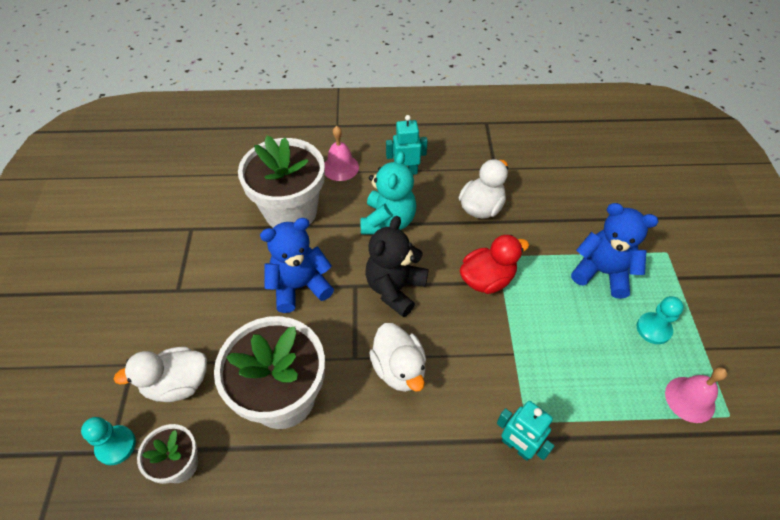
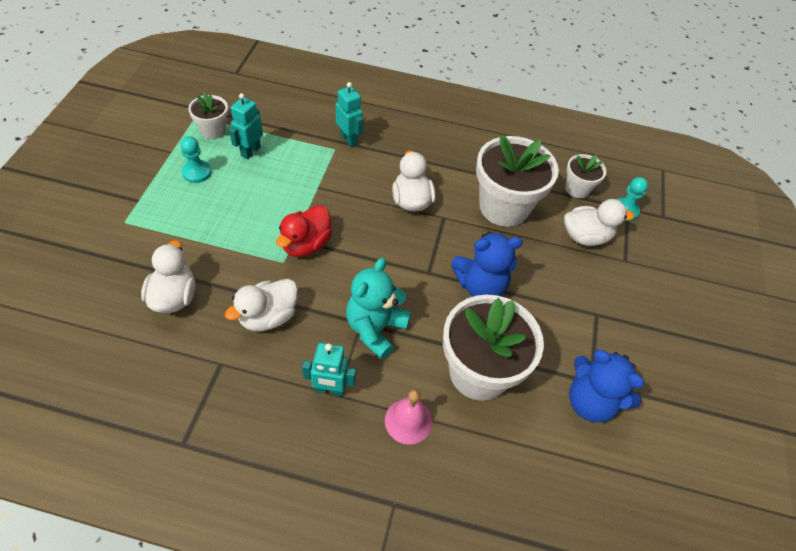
camera: 170 degrees left, 0 degrees up
(395, 288) = (393, 259): black teddy bear -> none
(487, 279) = (306, 244): red duck -> red duck turned 45 degrees counterclockwise
(566, 202) = (174, 297): none -> white duck
(602, 272) = (199, 222): blue teddy bear -> blue teddy bear (590, 402)
(621, 380) = (250, 151): none -> turquoise robot
(690, 399) = (213, 130): pink bell -> white flower pot

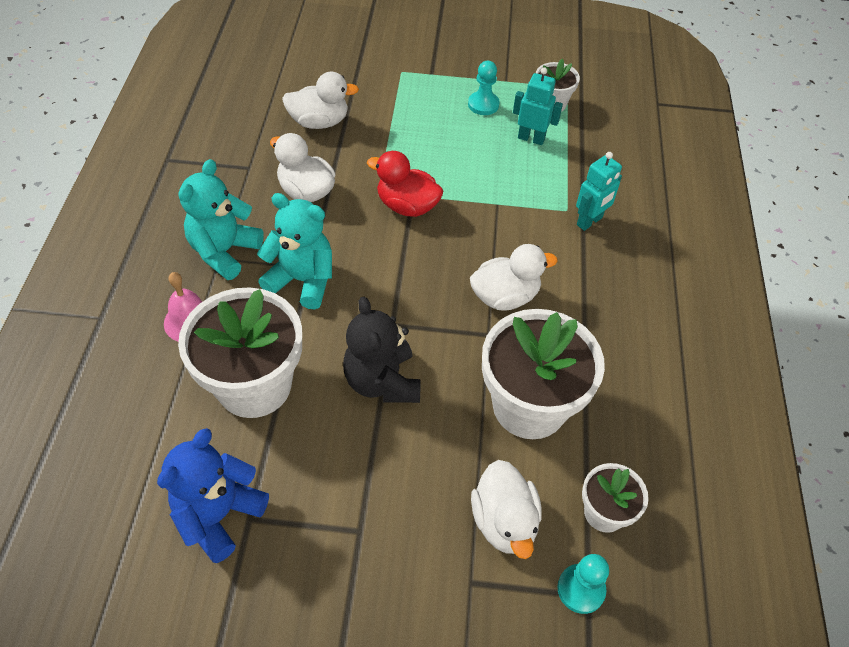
camera: 85 degrees right, 0 degrees up
(330, 389) = (224, 251): turquoise robot -> turquoise teddy bear
(480, 285) = (382, 381): blue teddy bear -> black teddy bear

